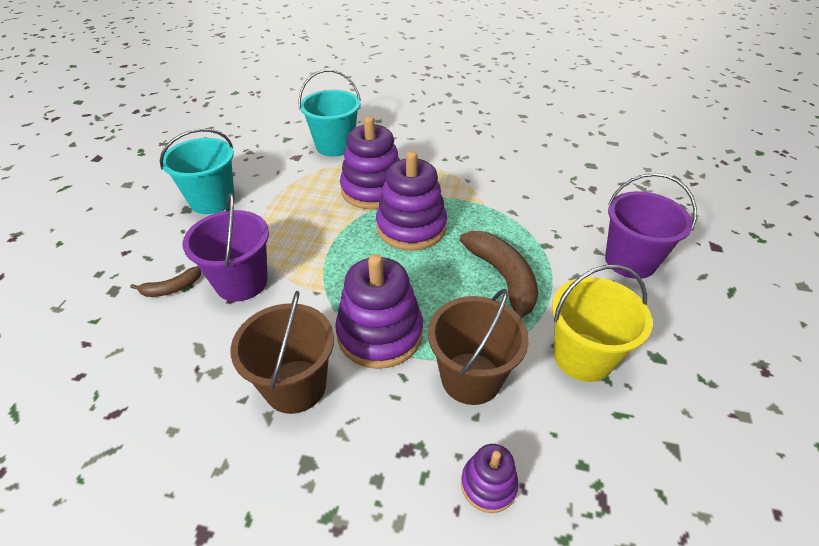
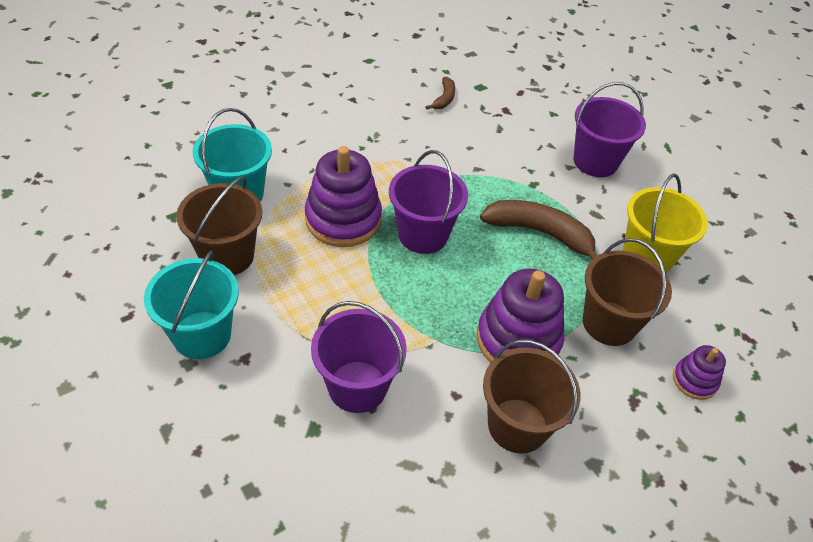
camera: 50 degrees left, 5 degrees up
(172, 288) = (304, 442): brown banana -> brown banana (444, 98)
(282, 172) = (227, 256): none -> brown bucket
(411, 227) = (423, 234): purple stacking toy -> purple bucket

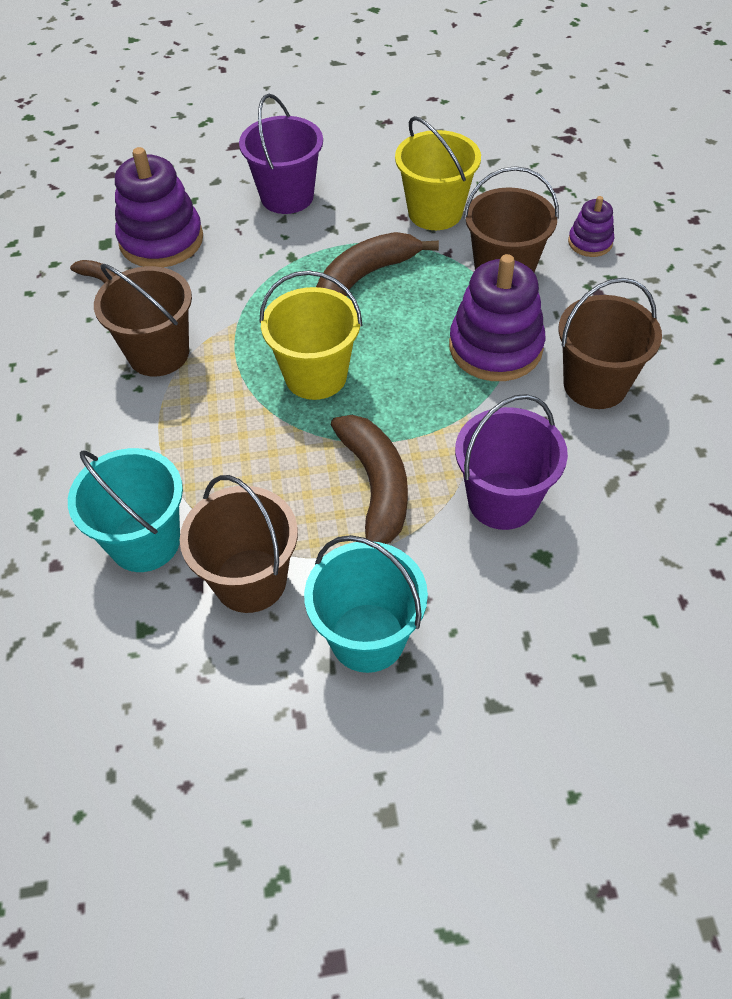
camera: 60 degrees left, 5 degrees up
(334, 301) = (375, 488): none -> brown banana
(343, 219) = (252, 443): purple stacking toy -> purple stacking toy (161, 240)
(397, 146) = (158, 353): none -> brown bucket
(423, 234) = (316, 376): purple bucket -> yellow bucket

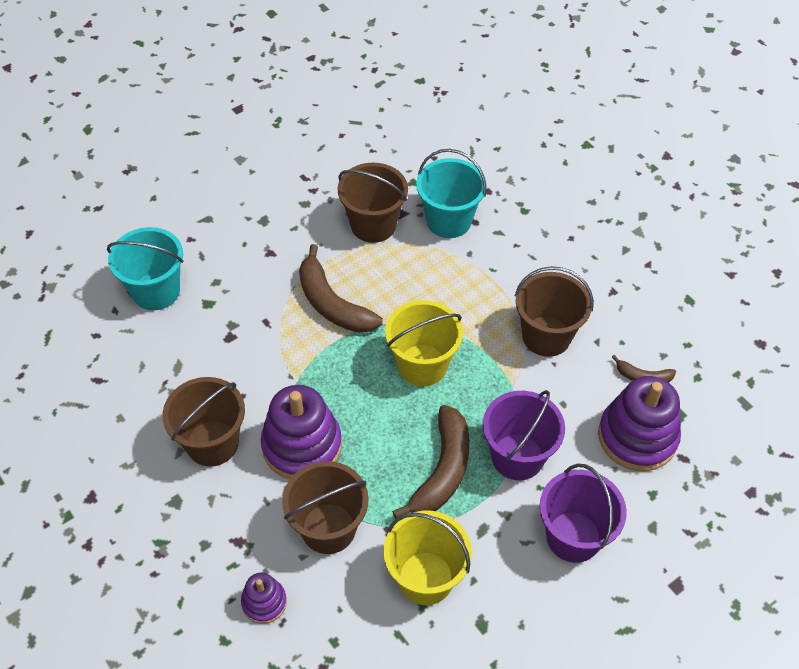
camera: 150 degrees right, 0 degrees up
(367, 637) = (290, 223): turquoise bucket -> turquoise bucket (156, 291)
(502, 500) = (247, 327): purple bucket -> purple bucket (517, 457)

